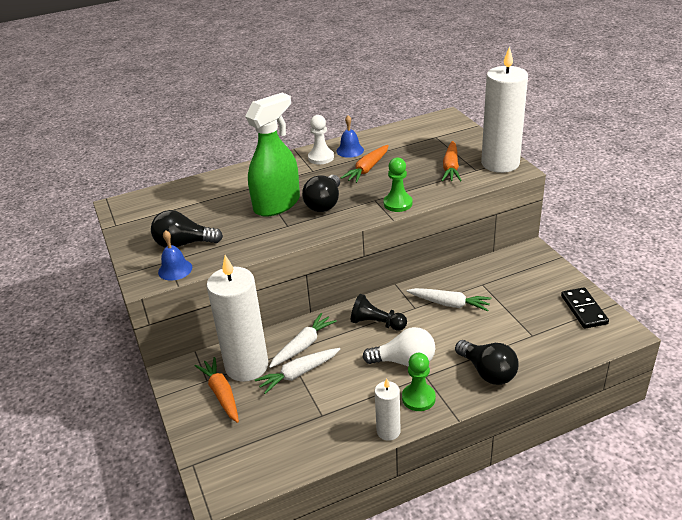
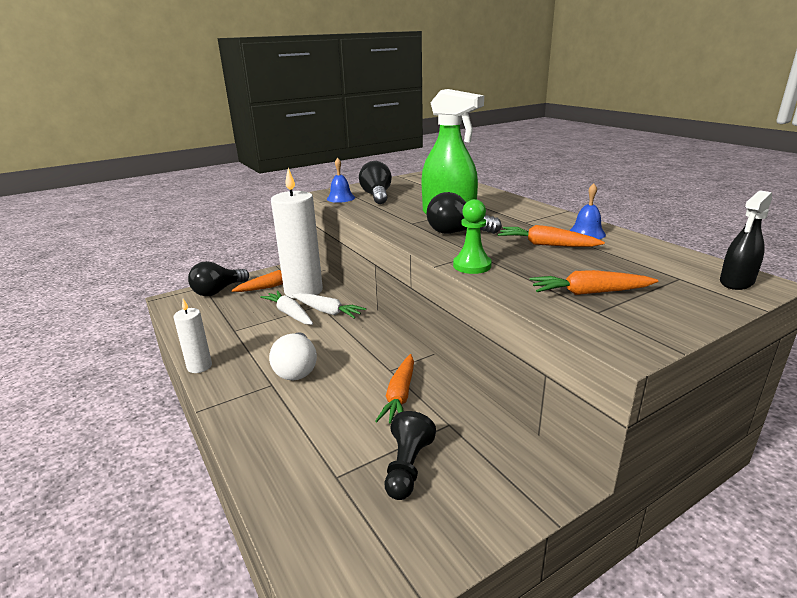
camera: 80 degrees right, 10 degrees down
(321, 157) = (557, 222): white pawn -> none
(377, 323) = (360, 347): black pawn -> black pawn (407, 467)
(418, 398) = (238, 381): green pawn -> none
(445, 123) = (736, 282): none -> black spray bottle
(449, 304) = (400, 396): white carrot -> orange carrot
(487, 372) = (267, 432): black light bulb -> black light bulb (218, 291)
(500, 163) = (636, 331): white candle -> none
(583, 310) = (401, 548): black domino -> none

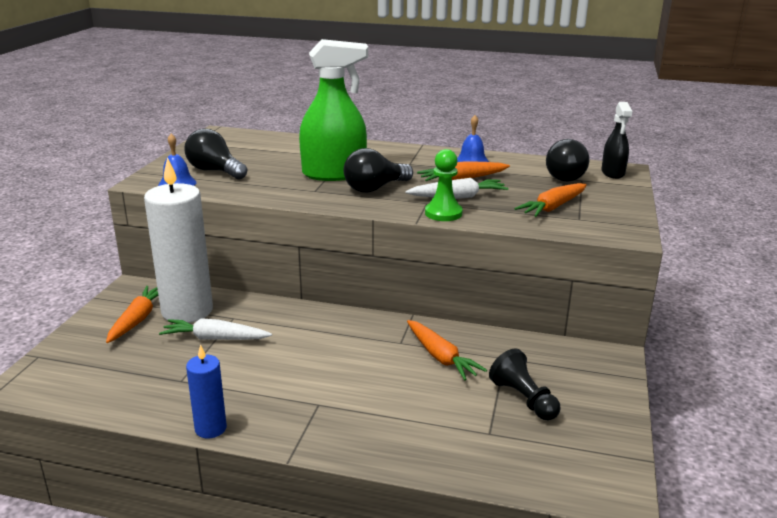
camera: 45 degrees left, 0 degrees up
(199, 366) = (210, 428): white candle -> blue candle
(218, 291) = (72, 352): black light bulb -> black light bulb (562, 176)
(297, 369) = (318, 380): white light bulb -> none
(327, 311) = (253, 320): white carrot -> white carrot (458, 197)

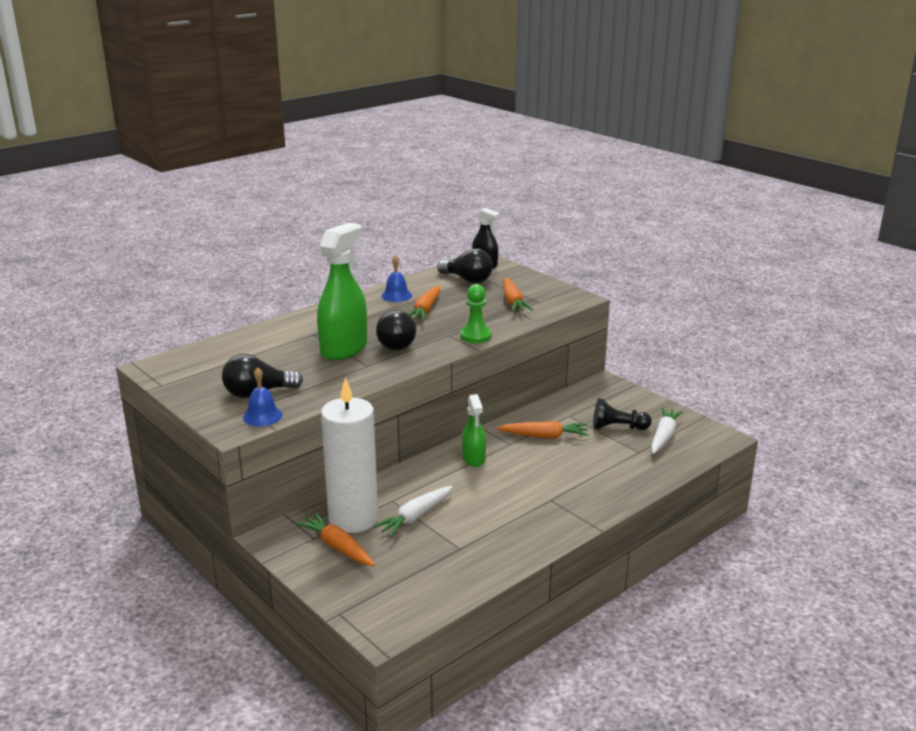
camera: 55 degrees left, 0 degrees up
(210, 428) = (536, 550): blue candle -> none
(348, 332) = (473, 459): none -> green spray bottle
(458, 197) = (455, 322): white carrot -> white carrot (664, 436)

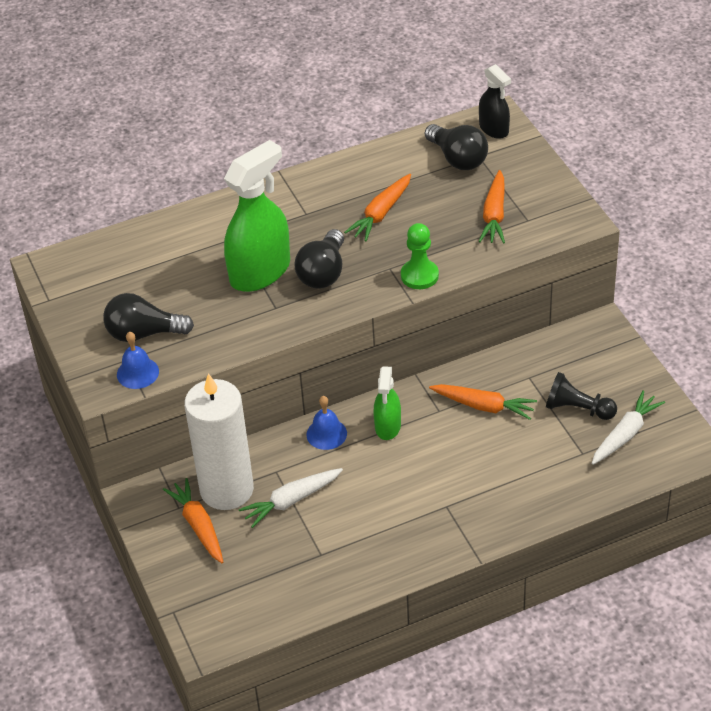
camera: 20 degrees right, 20 degrees up
(396, 295) = (357, 178): blue bell -> blue bell (326, 434)

